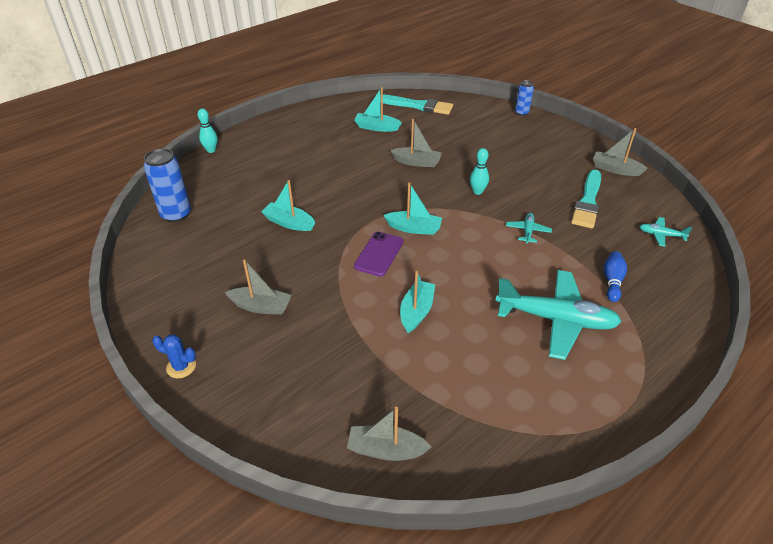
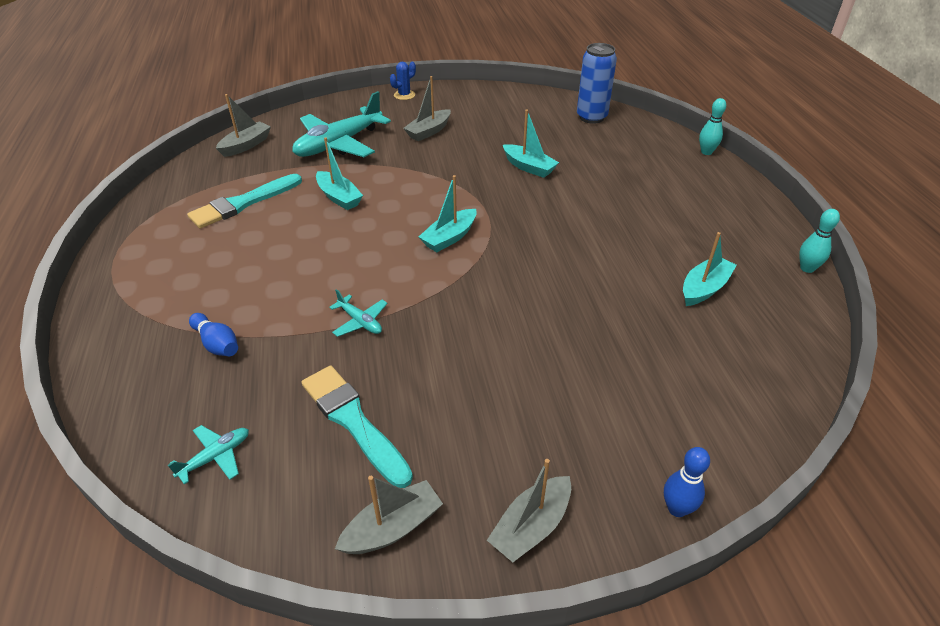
camera: 120 degrees right, 0 degrees up
(289, 223) = (529, 167): turquoise boat -> turquoise boat turned 75 degrees clockwise
(379, 254) = (432, 202): purple phone -> none
(417, 106) = (764, 362): turquoise brush -> turquoise brush (243, 203)
(417, 162) = (582, 291): grey boat -> grey boat (531, 526)
(477, 191) = (473, 317): turquoise bowling pin -> turquoise bowling pin (807, 268)
(521, 112) = (677, 508): blue can -> blue bowling pin
(556, 319) = (231, 271): turquoise plane -> turquoise plane (339, 144)

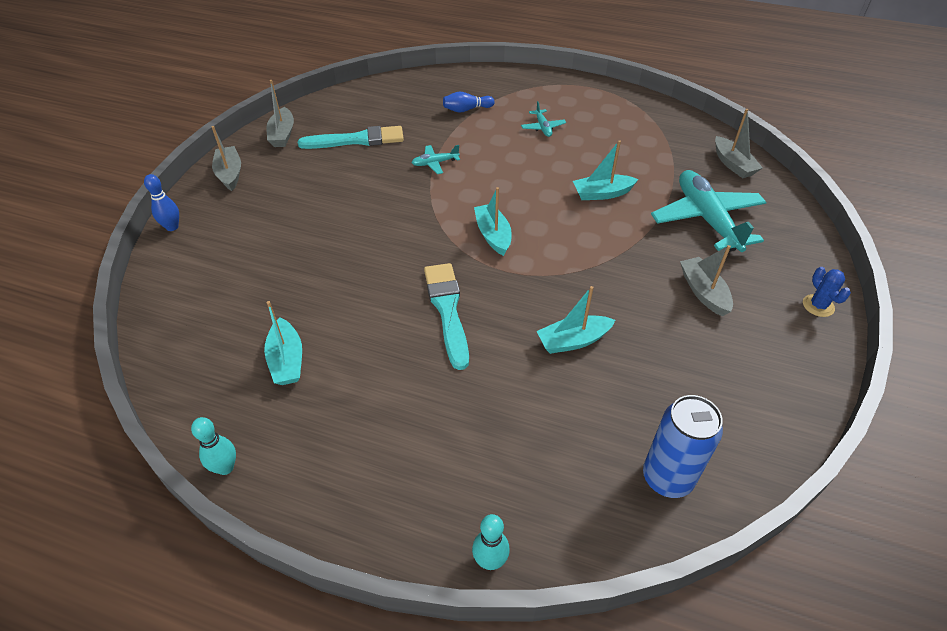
camera: 120 degrees right, 5 degrees up
(215, 457) = (381, 97): turquoise plane -> turquoise plane (543, 127)
(243, 203) = (626, 145): turquoise brush -> turquoise brush (447, 310)

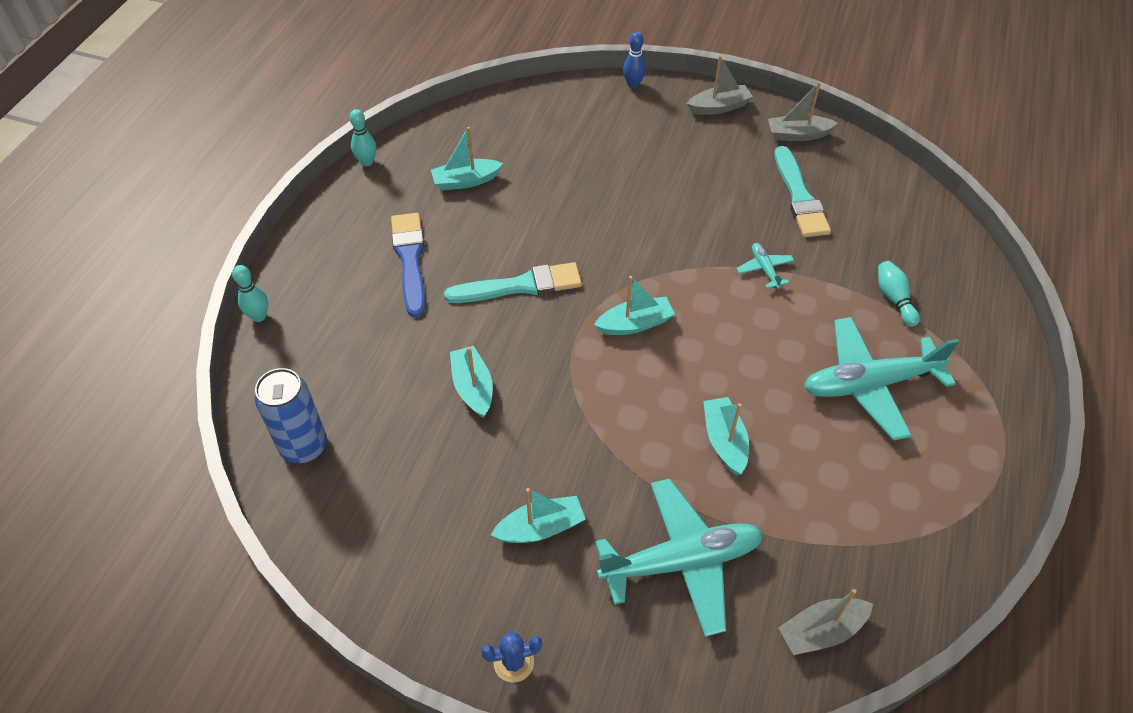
camera: 90 degrees right, 5 degrees up
(405, 405) = (410, 259): none -> blue brush
(466, 110) = (894, 299): blue bowling pin -> turquoise bowling pin
(543, 127) = (869, 384): turquoise plane -> turquoise plane, size x2.25
(703, 292) = (541, 528): grey boat -> turquoise boat

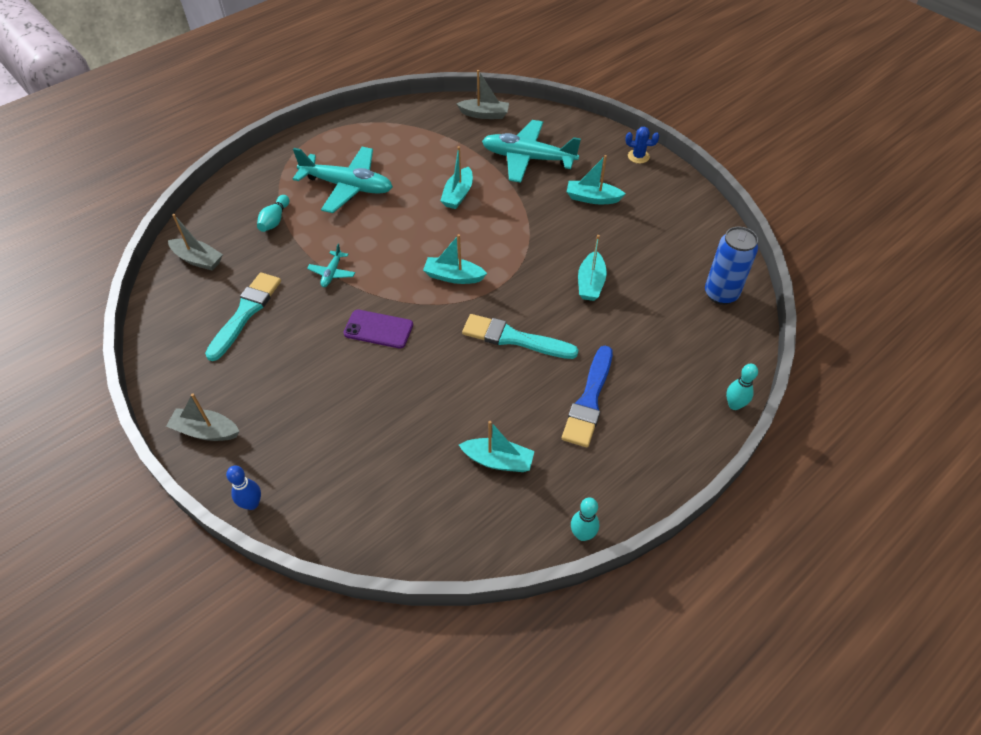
camera: 150 degrees left, 0 degrees up
(661, 236) = (378, 329): none -> purple phone
(797, 135) = (179, 367): grey boat -> grey boat (198, 260)

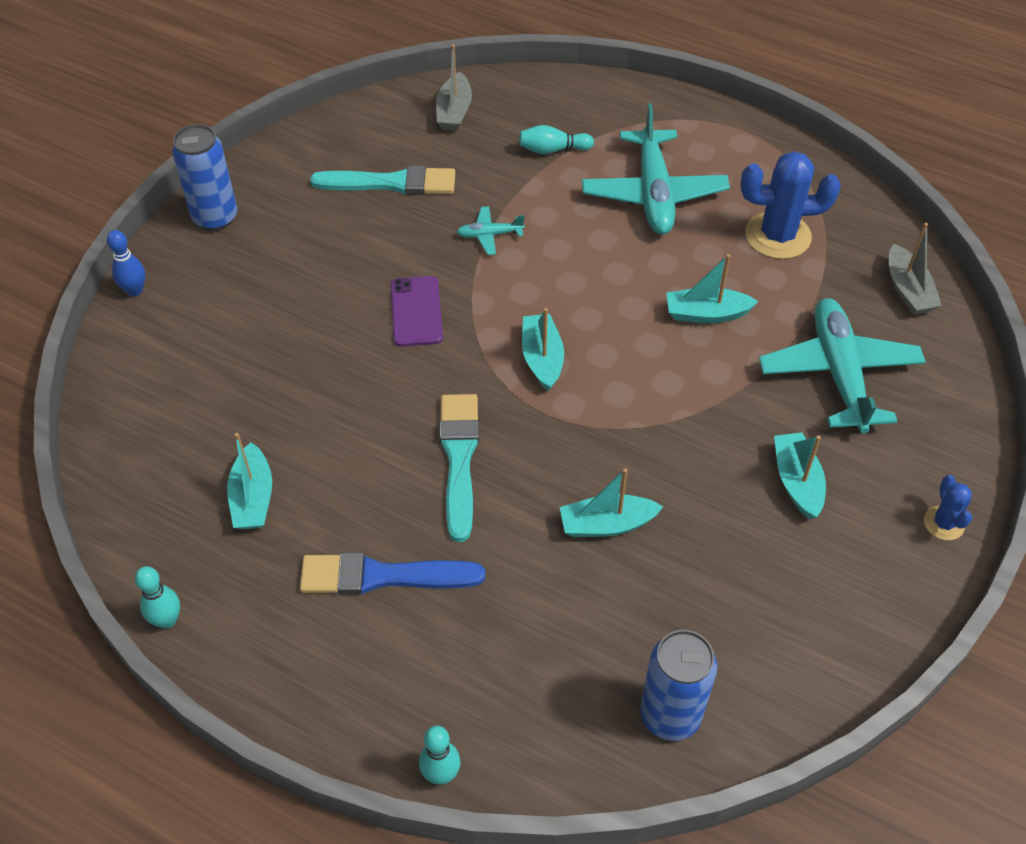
camera: 70 degrees right, 0 degrees up
(206, 431) = (215, 217): grey boat -> blue can
(416, 147) = (778, 236): none -> blue cactus

